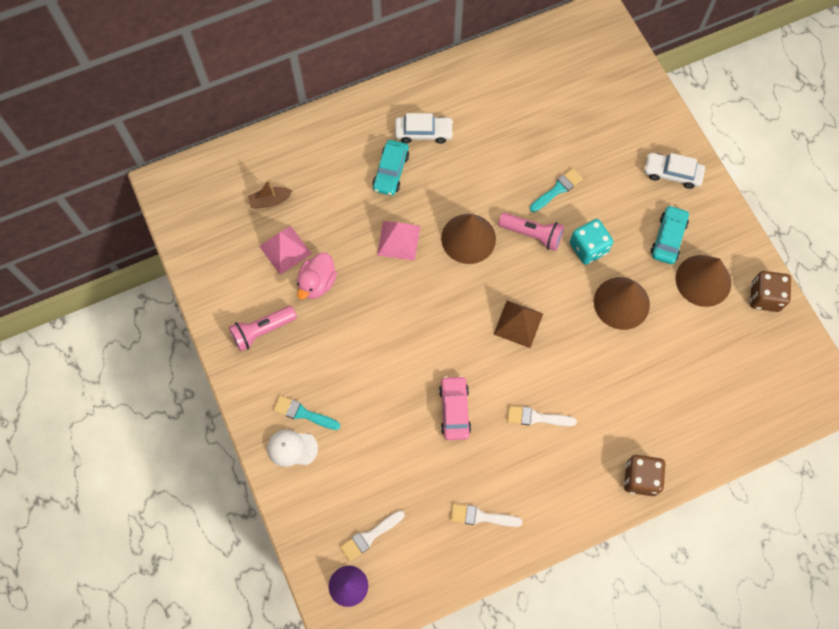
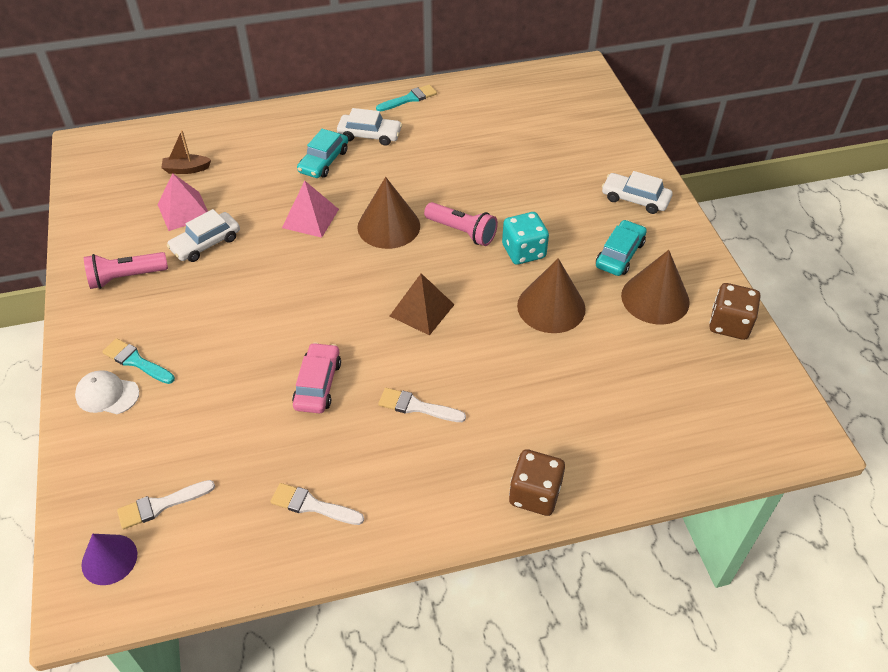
camera: 10 degrees right, 20 degrees down
(317, 283) = (206, 243): pink duck -> white car
(557, 189) = (501, 197): turquoise brush -> turquoise brush (409, 99)

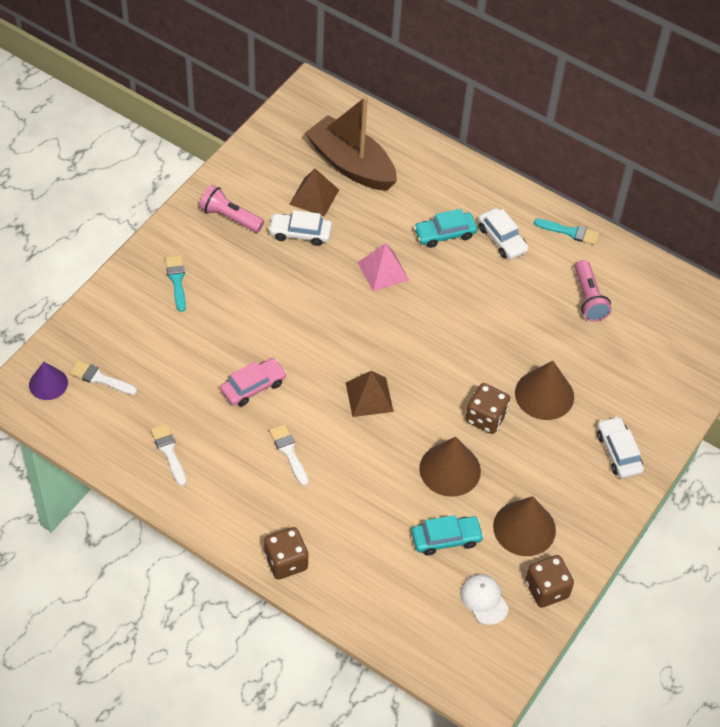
camera: 45 degrees right, 5 degrees up
(107, 394) = (141, 287): white cap -> white cap (484, 600)
(184, 211) = (314, 197): pink pyramid -> brown pyramid
(186, 169) = (351, 165): brown boat -> brown boat, size x2.44
(388, 226) = (424, 321): brown cone -> brown cone (544, 394)
(462, 232) = (465, 368): pink flashlight -> pink flashlight (588, 299)
(523, 251) = (485, 418): turquoise dice -> brown dice
(620, 254) = (546, 479): turquoise car -> turquoise car (446, 539)

